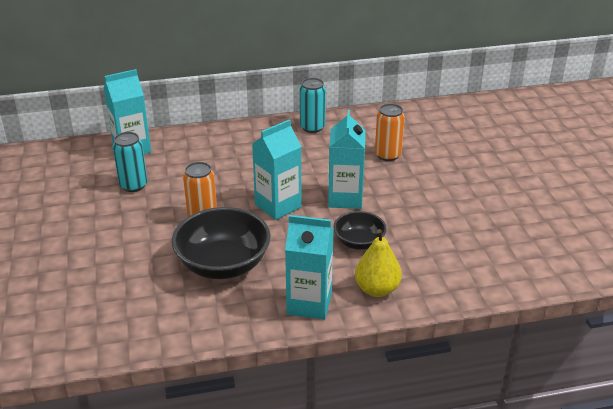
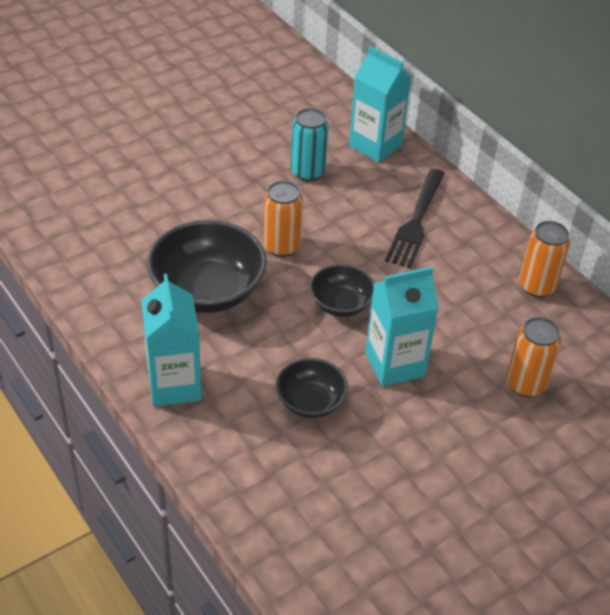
camera: 65 degrees right, 10 degrees up
(222, 153) = (416, 221): none -> black fork
(278, 206) = (341, 304): turquoise carton -> black bowl
(312, 127) = (536, 286): turquoise can -> orange can
(377, 289) = (228, 442): yellow pear -> none

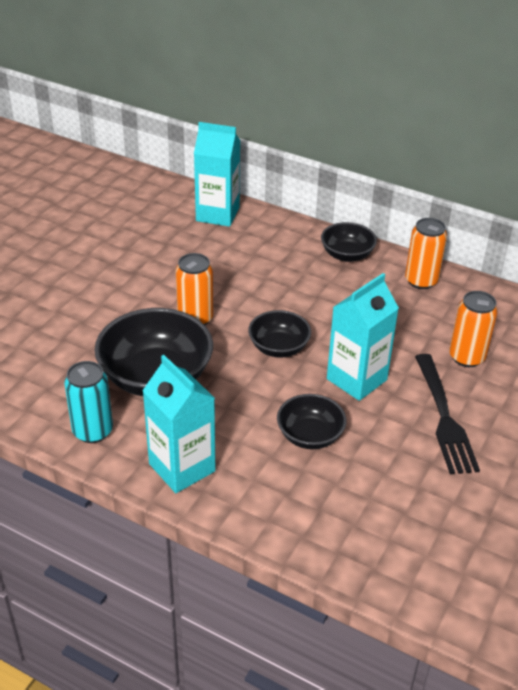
camera: 25 degrees left, 5 degrees down
(307, 172) = (175, 252): turquoise can -> turquoise can (93, 431)
(416, 221) = (293, 262): black fork -> black fork (444, 417)
(477, 232) = (347, 255): none -> black bowl

